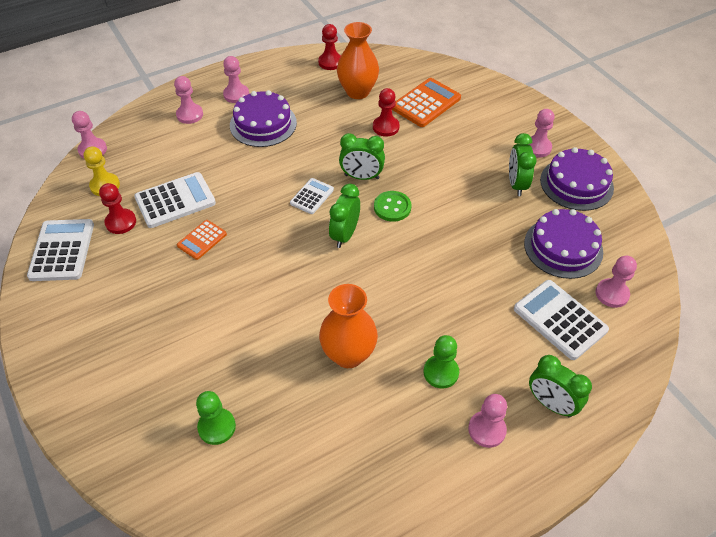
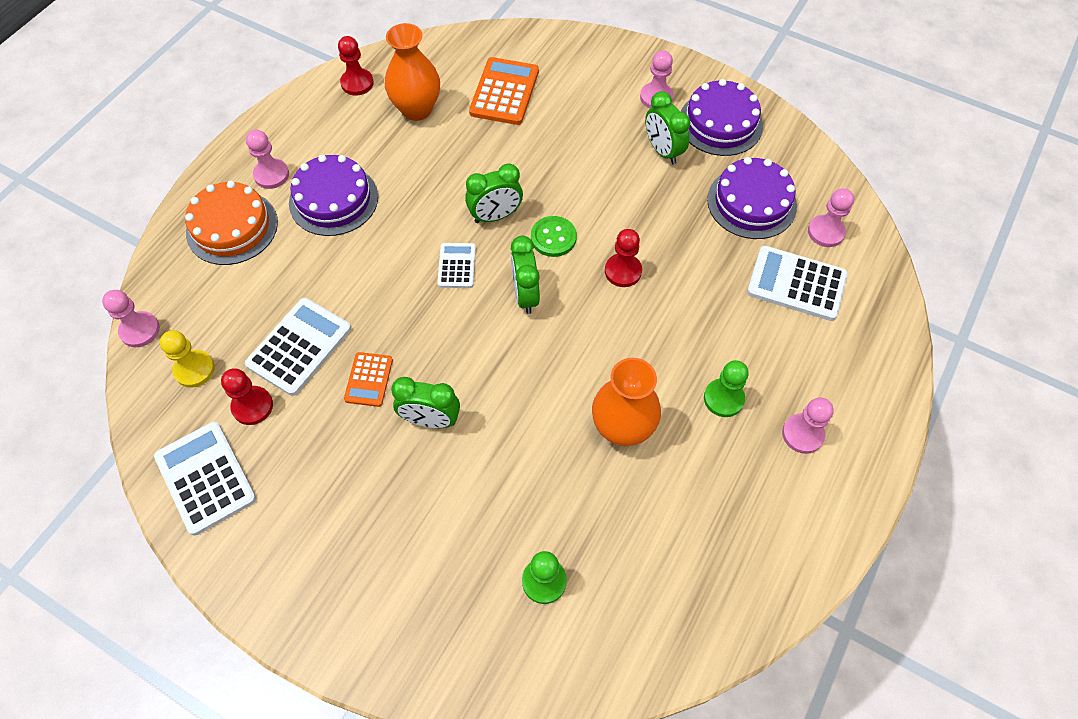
camera: 30 degrees left, 10 degrees up
(189, 115) = (232, 227): pink pawn -> orange cake
(386, 127) = (480, 142): red pawn -> red pawn (623, 271)
(551, 404) = (841, 376): green clock -> green clock (430, 420)

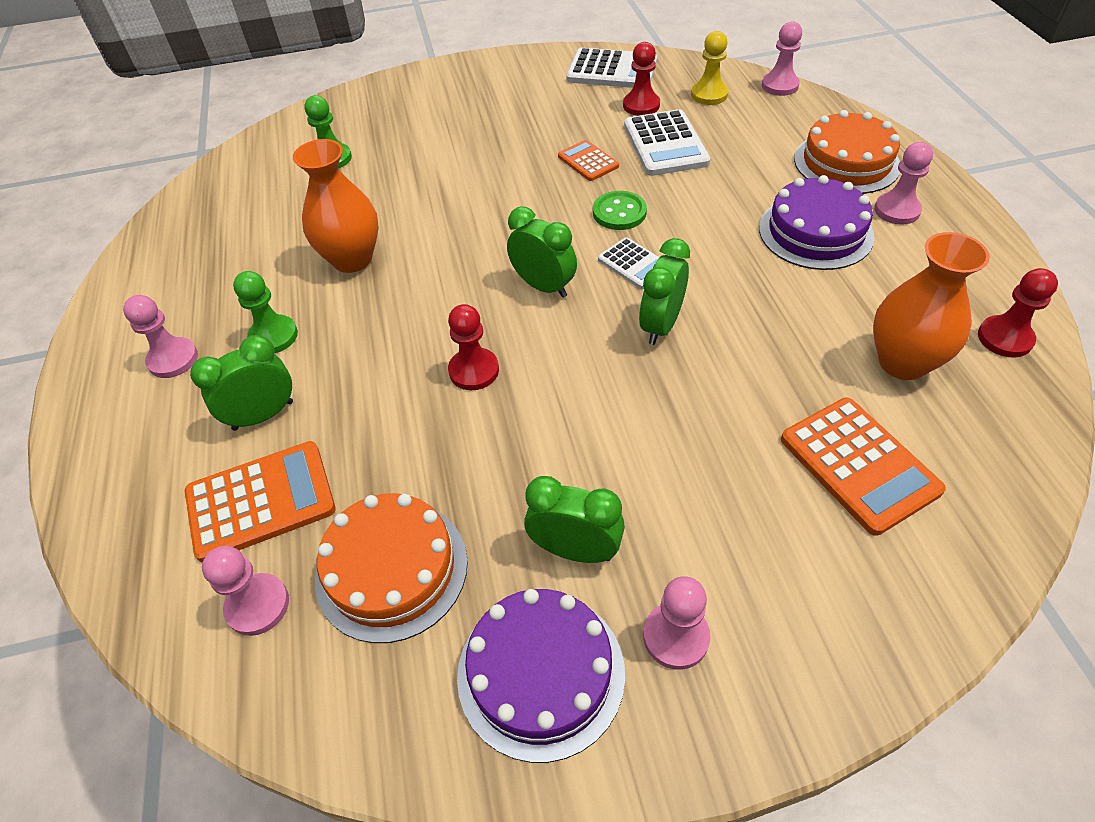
camera: 140 degrees right, 10 degrees down
(430, 420) = (511, 172): green clock -> green clock (263, 415)
(553, 237) = (580, 349): green button -> green button (619, 212)
(751, 202) = (391, 569): purple cake -> orange cake
(796, 284) = (261, 501): white calculator -> orange calculator

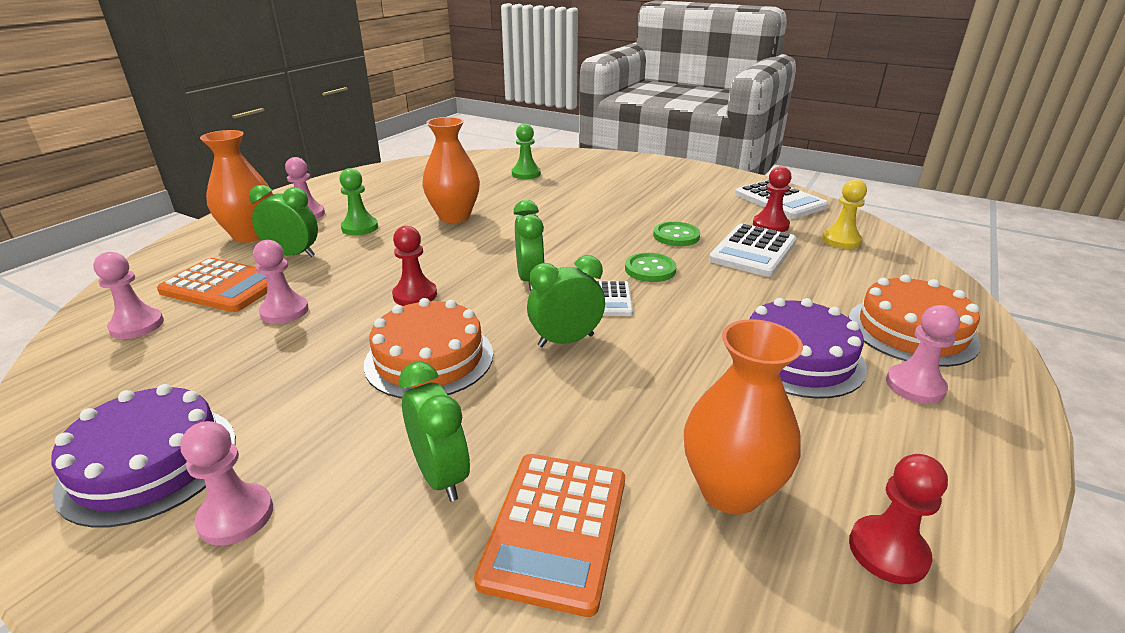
camera: 40 degrees right, 20 degrees down
(159, 428) = (251, 235): none -> orange vase
(391, 569) = (204, 353): orange cake -> orange cake (429, 358)
(575, 550) = (287, 417): green clock -> green clock (440, 476)
(588, 161) = (676, 236): orange calculator -> green button
(779, 86) = (922, 260): pink pawn -> pink pawn (284, 311)

